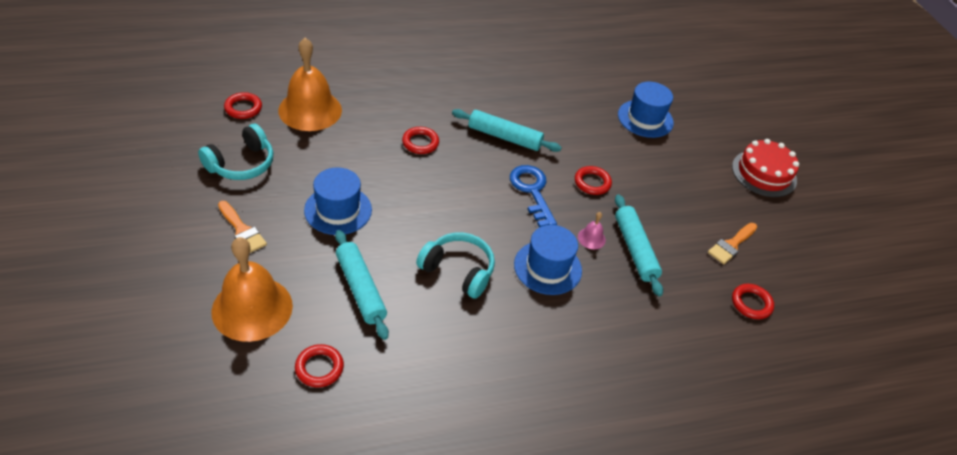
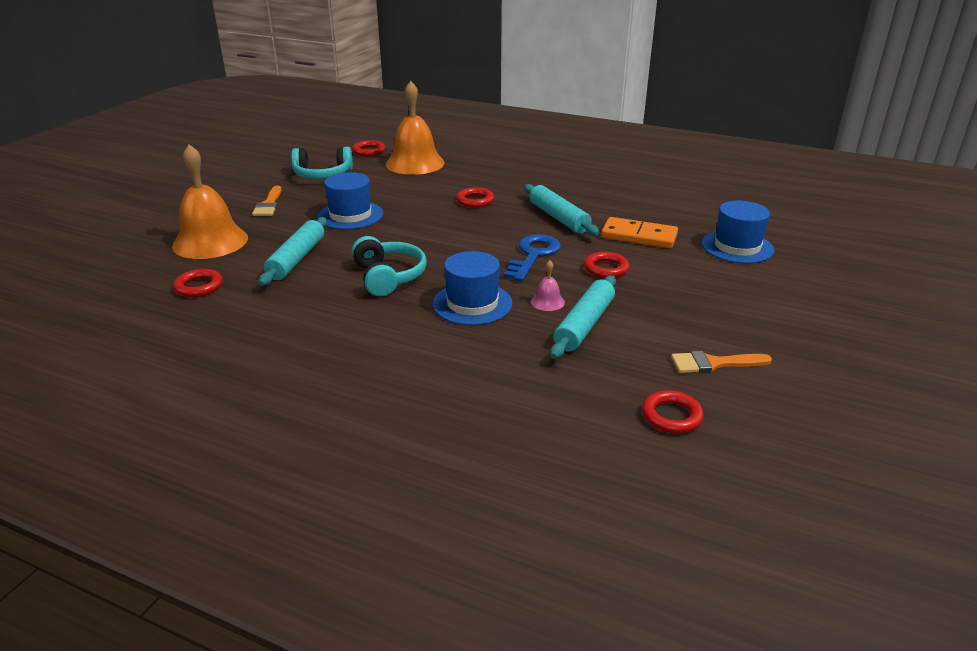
camera: 45 degrees right, 15 degrees down
(578, 135) = (639, 236): none -> orange domino
(764, 173) = (847, 328): red cake -> none

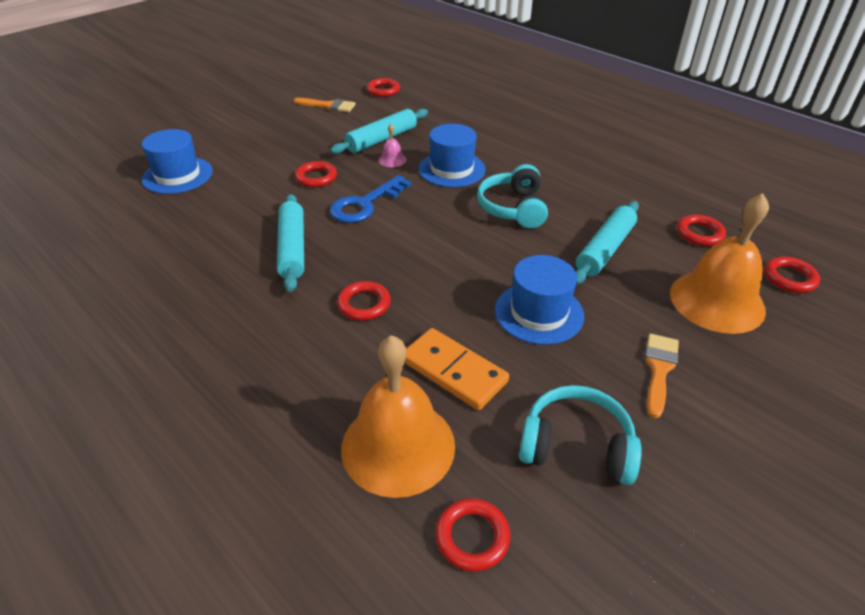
camera: 160 degrees left, 10 degrees up
(134, 266) = (789, 278): none -> red ring
(639, 236) = (243, 205): orange domino -> orange domino (454, 371)

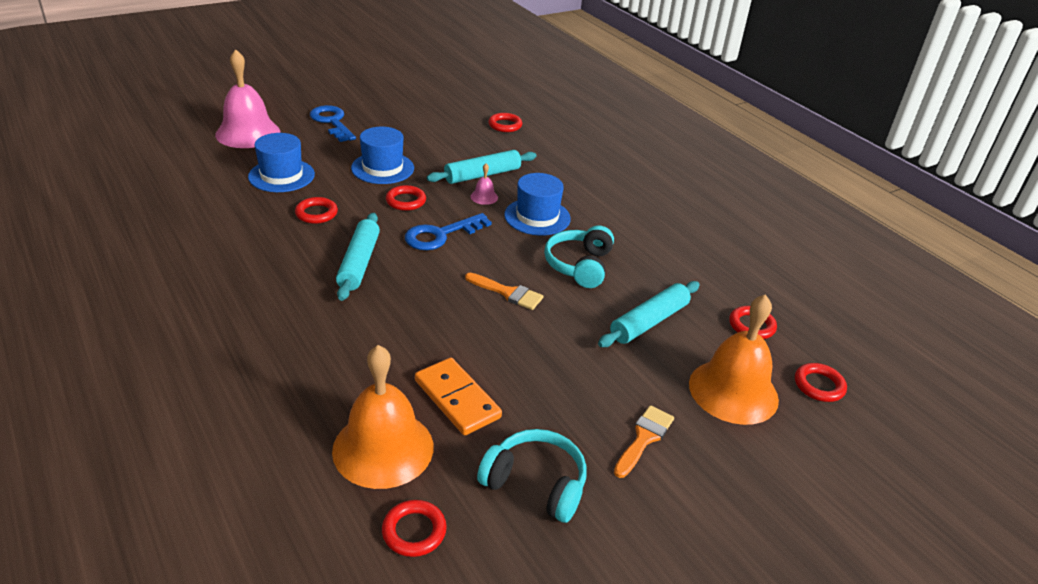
camera: 10 degrees right, 5 degrees down
(127, 139) = (248, 133): none -> pink bell
(211, 115) = (332, 122): none -> blue key
(328, 106) = (445, 132): orange brush -> orange brush (508, 293)
(364, 304) = (402, 325): red ring -> red ring (316, 213)
(539, 313) = (557, 366): blue hat -> blue hat (382, 168)

